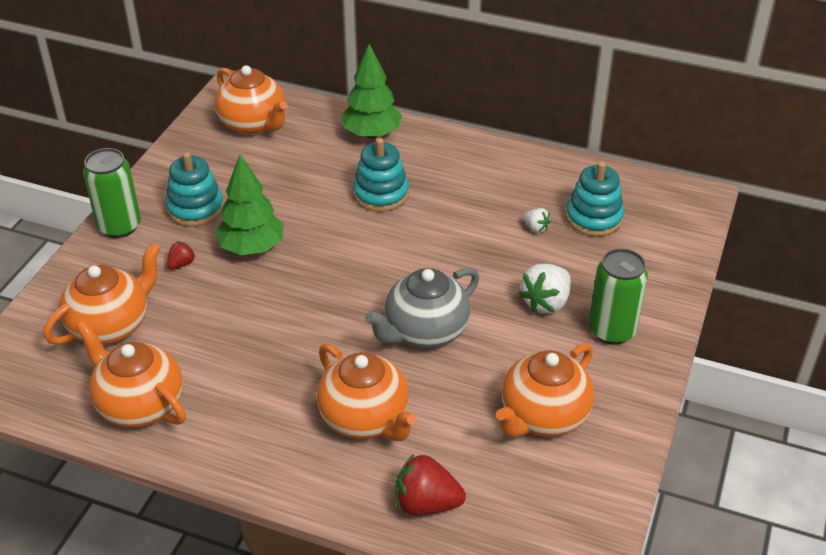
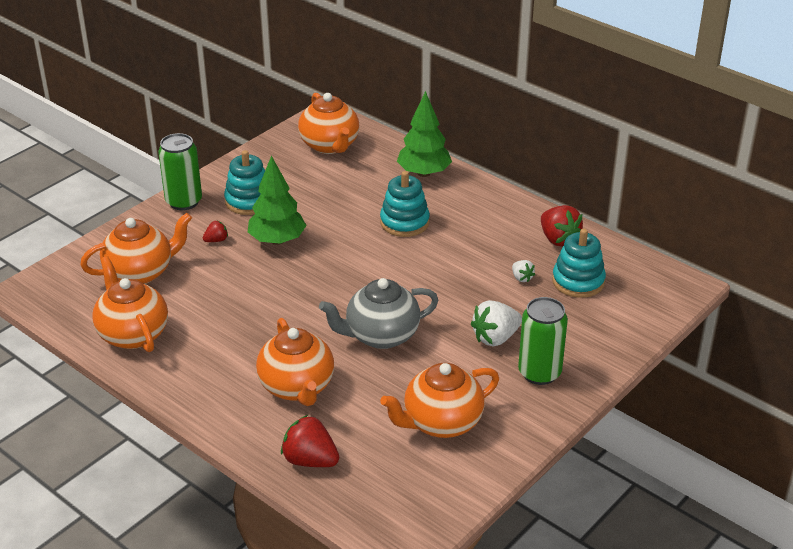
camera: 20 degrees right, 5 degrees down
(549, 176) = (558, 239): none -> red strawberry

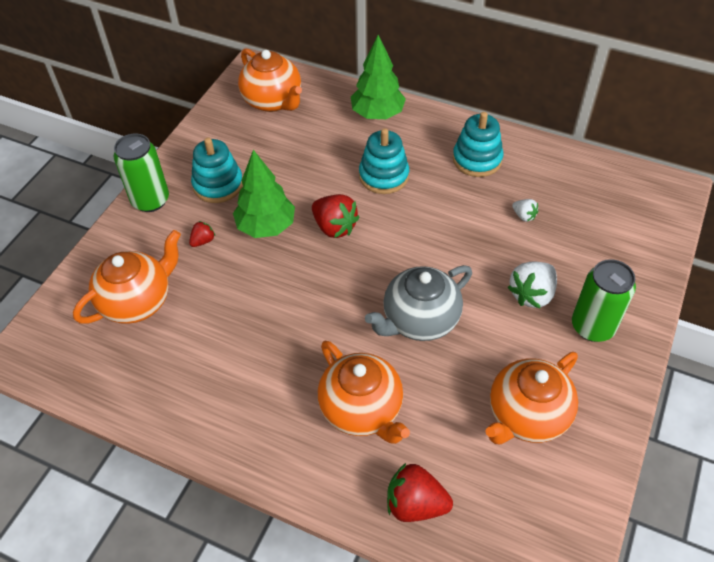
camera: 15 degrees left, 15 degrees up
(133, 334) = (159, 384): orange teapot -> none
(558, 239) = (537, 163): red strawberry -> red strawberry (334, 227)
(578, 281) = (577, 207): turquoise stacking toy -> turquoise stacking toy (477, 159)

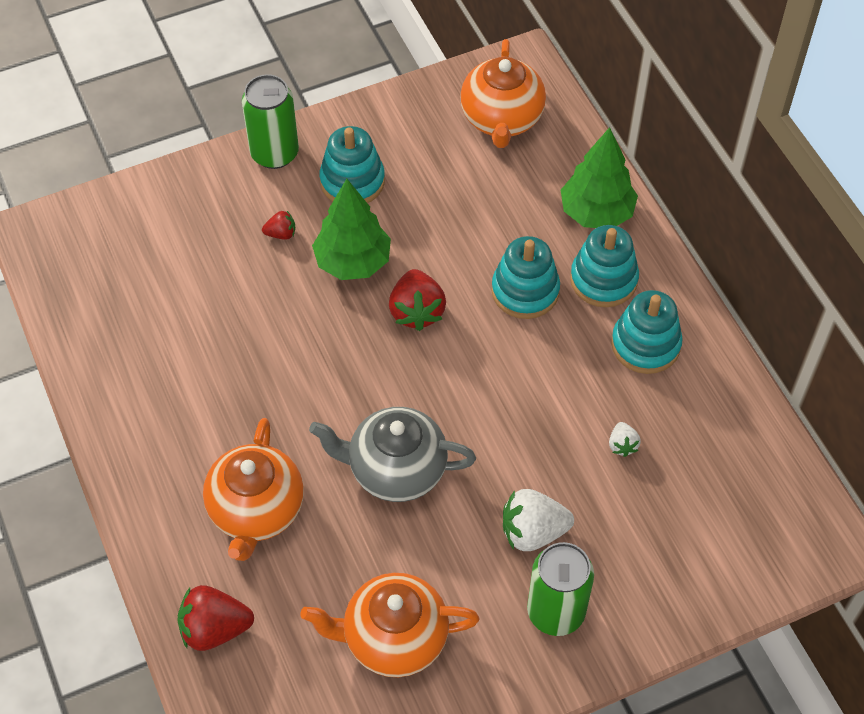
camera: 40 degrees right, 5 degrees up
(138, 301) = (169, 254): orange teapot -> none
(415, 504) = (214, 628): red strawberry -> red strawberry turned 60 degrees counterclockwise
(419, 143) = (603, 280): none -> turquoise stacking toy

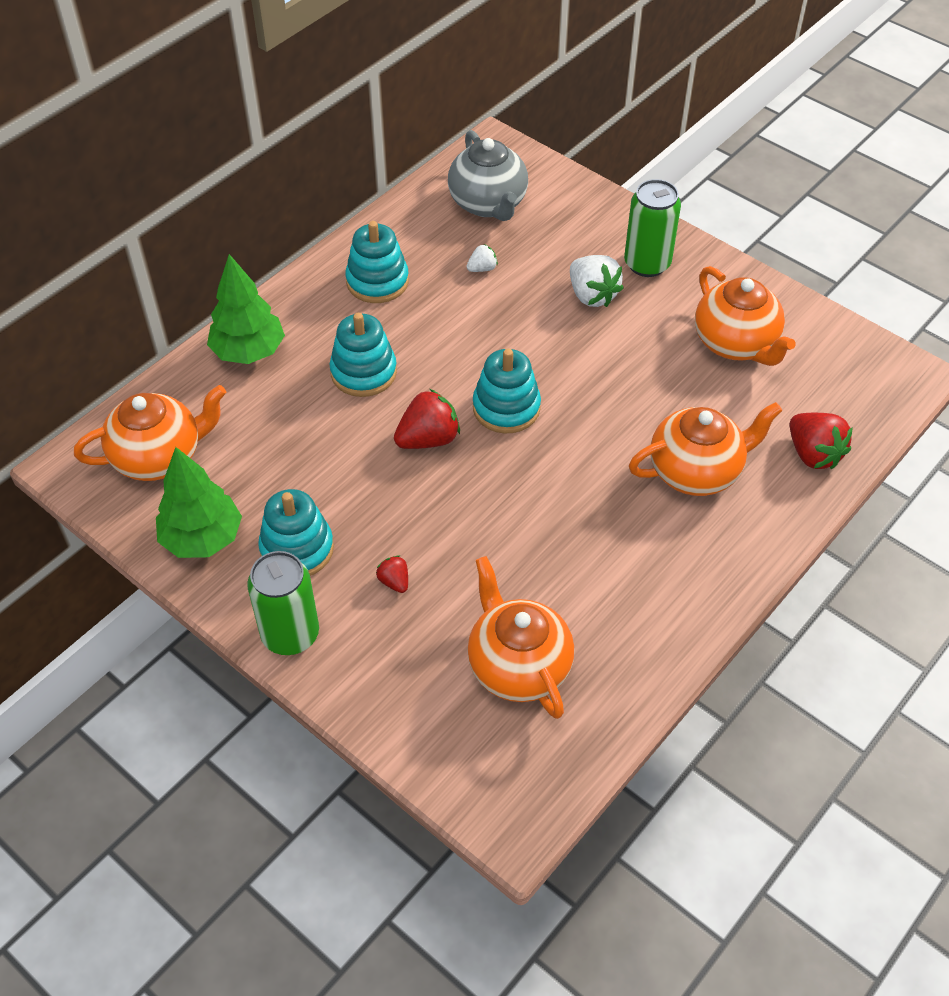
camera: 115 degrees left, 5 degrees down
(153, 285) = (518, 666): none -> orange teapot
(353, 262) = (398, 508): green tree -> green tree (202, 538)
(395, 470) = (595, 395): grey teapot -> grey teapot (488, 204)
(603, 280) = (323, 325): turquoise stacking toy -> turquoise stacking toy (506, 408)

